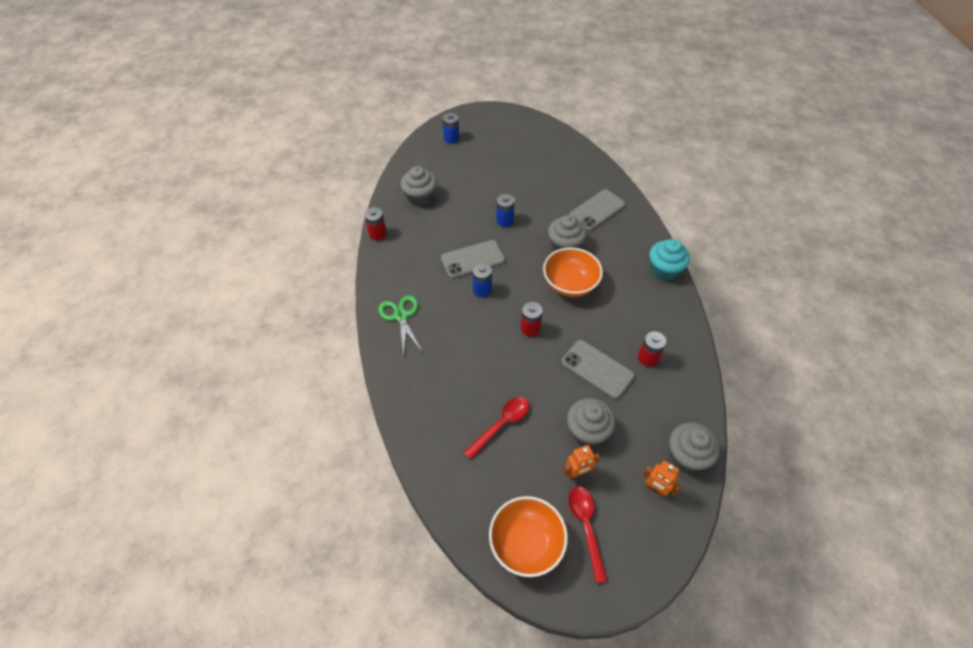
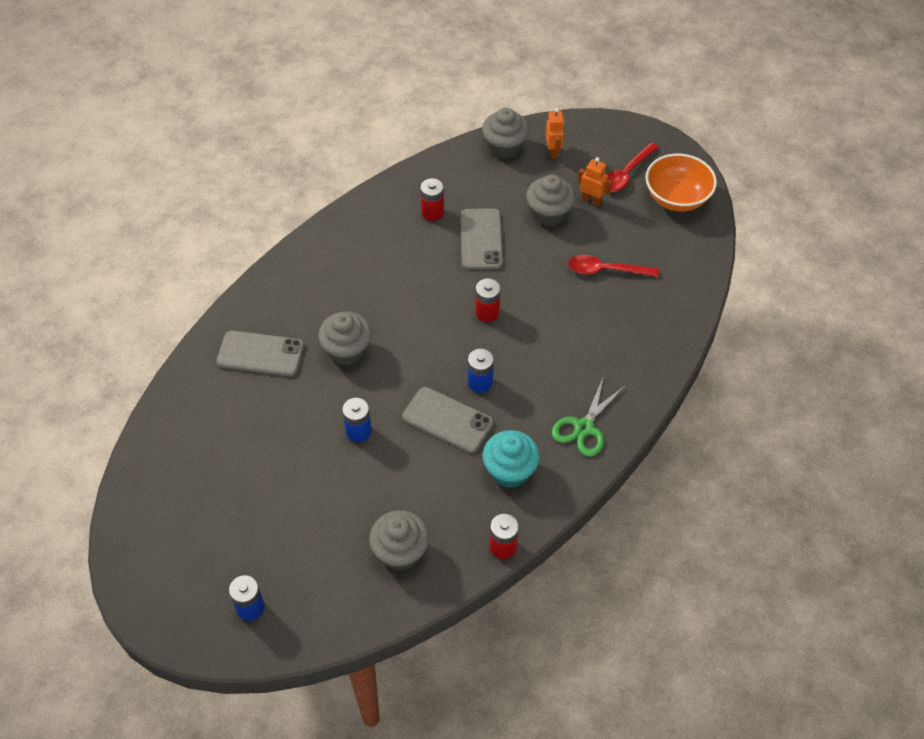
camera: 130 degrees left, 0 degrees up
(570, 284) = (399, 314): orange bowl -> none
(664, 269) = (305, 252): turquoise cupcake -> turquoise cupcake (510, 470)

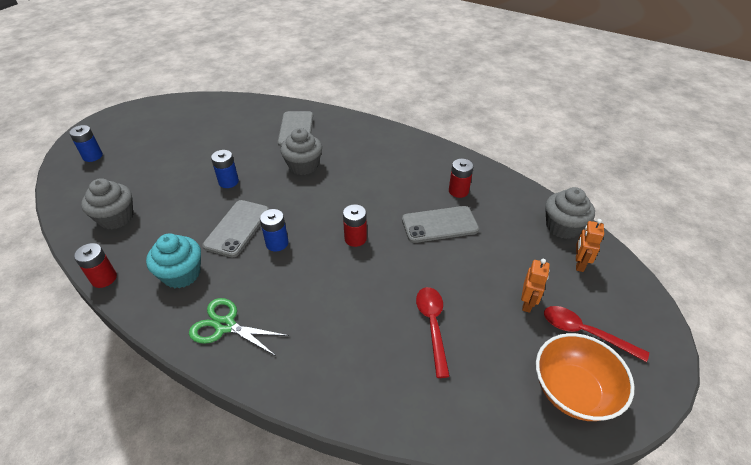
camera: 80 degrees right, 10 degrees down
(549, 213) = (492, 269): grey cupcake -> none
(553, 151) = (579, 264): orange robot -> orange robot turned 120 degrees clockwise

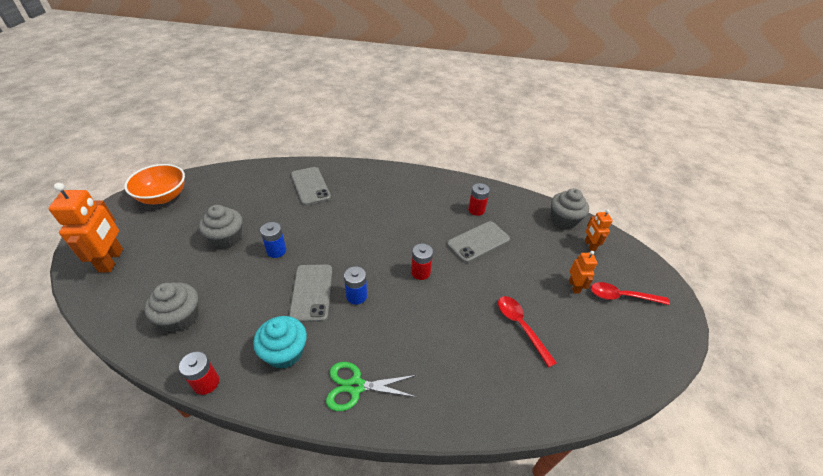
camera: 25 degrees left, 0 degrees up
(92, 156) = (112, 260): blue battery -> orange robot
(303, 166) = (337, 219): grey cupcake -> grey cupcake (226, 238)
(573, 391) = (638, 342): orange bowl -> orange bowl (163, 197)

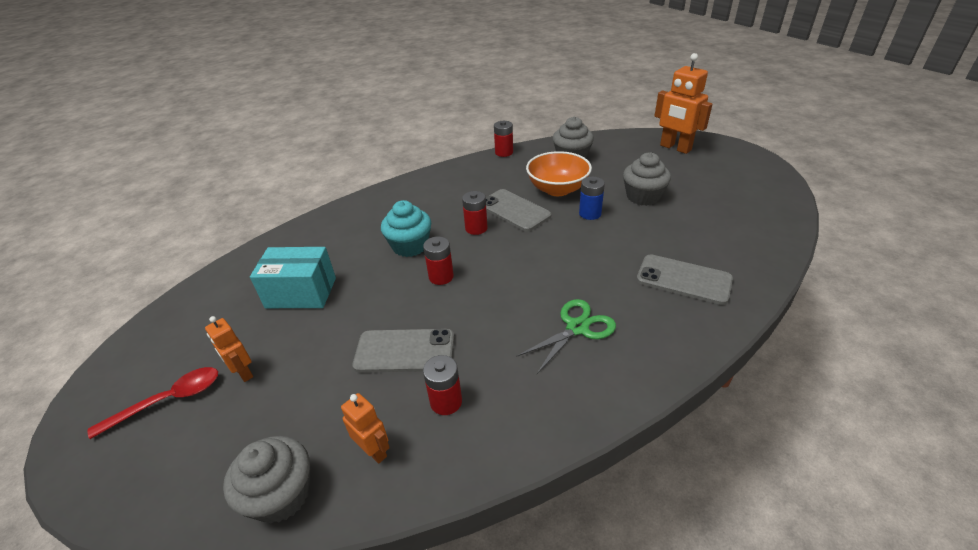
camera: 145 degrees right, 5 degrees down
(163, 197) = (758, 185): orange bowl -> orange bowl (557, 189)
(284, 352) = (480, 181): turquoise cupcake -> turquoise cupcake (410, 246)
(355, 386) = (413, 193): green scissors -> green scissors (577, 328)
(356, 296) = (476, 228): blue battery -> red battery
(478, 241) = (404, 351): grey phone -> grey phone turned 75 degrees clockwise
(520, 326) = (301, 293): red spoon -> turquoise box
(589, 245) = (222, 464): orange robot -> orange robot (374, 451)

